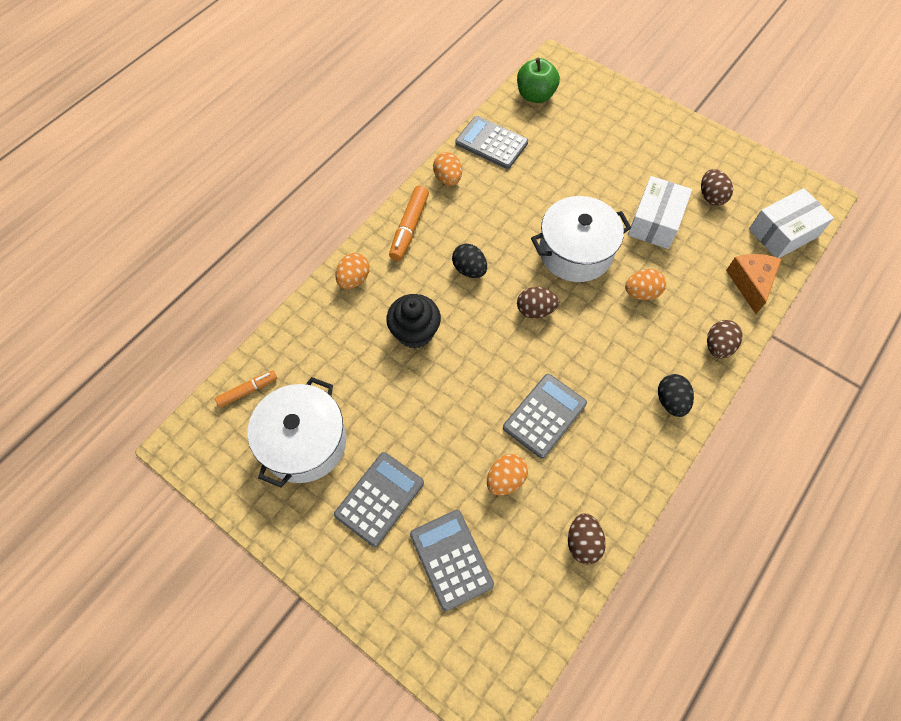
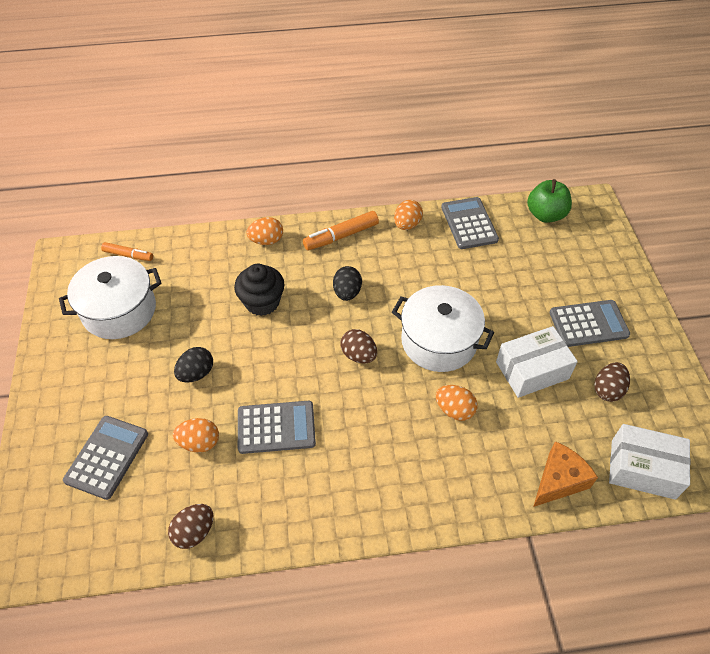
camera: 45 degrees right, 10 degrees down
(379, 498) = (116, 381): grey calculator -> grey calculator (588, 324)
(671, 401) = (378, 503): black egg -> black egg (196, 373)
(718, 346) = (468, 500): brown egg -> none

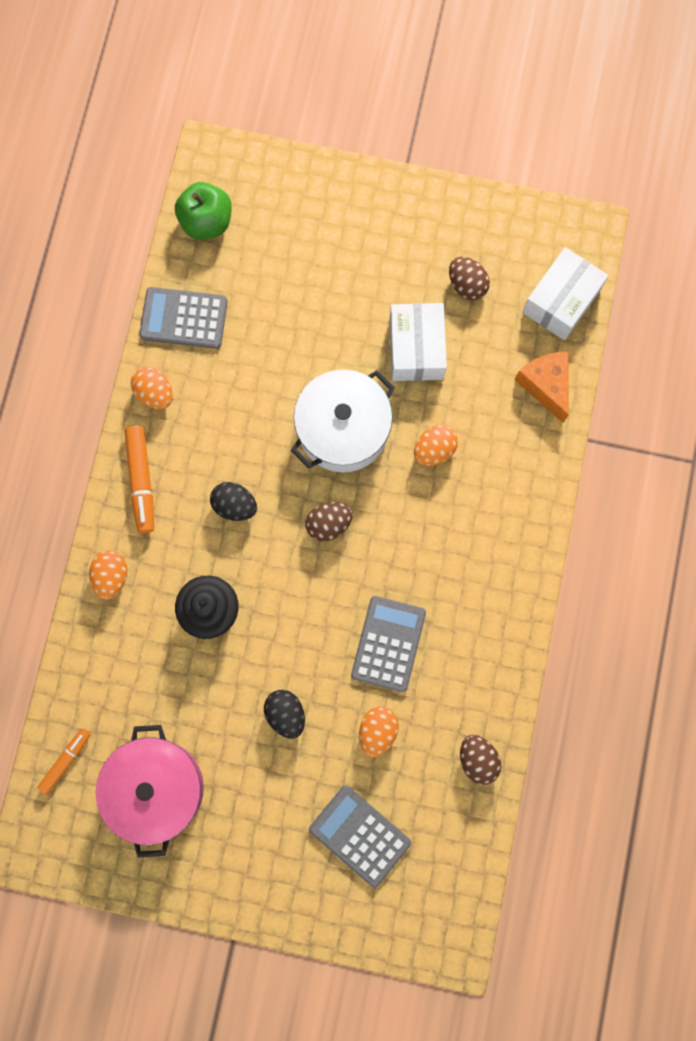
camera: 70 degrees left, 25 degrees up
(119, 310) = (156, 788): white pot -> pink pot
(588, 324) = (380, 259): grey calculator -> none

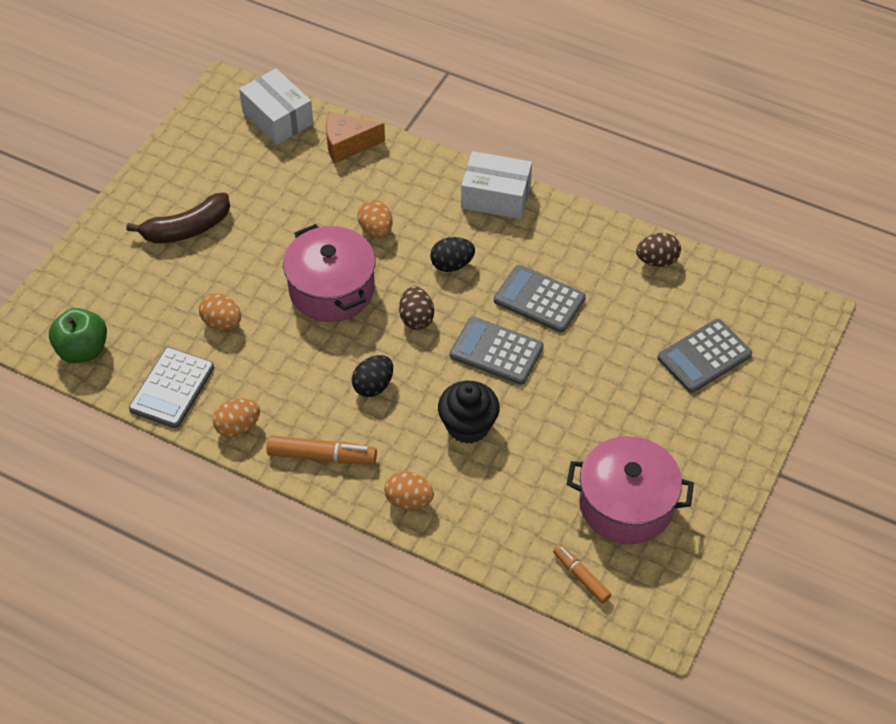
camera: 75 degrees left, 25 degrees down
(286, 714) = (582, 388): black egg -> black egg (452, 265)
(308, 615) = (496, 351): none -> grey calculator
(343, 429) = (332, 289): white pot -> pink pot
(377, 731) = (615, 324): orange egg -> orange egg (222, 322)
(381, 263) = (187, 229): none -> brown banana
(416, 348) = (278, 222): white box -> white box (496, 196)
(467, 285) = (235, 175): brown egg -> none

